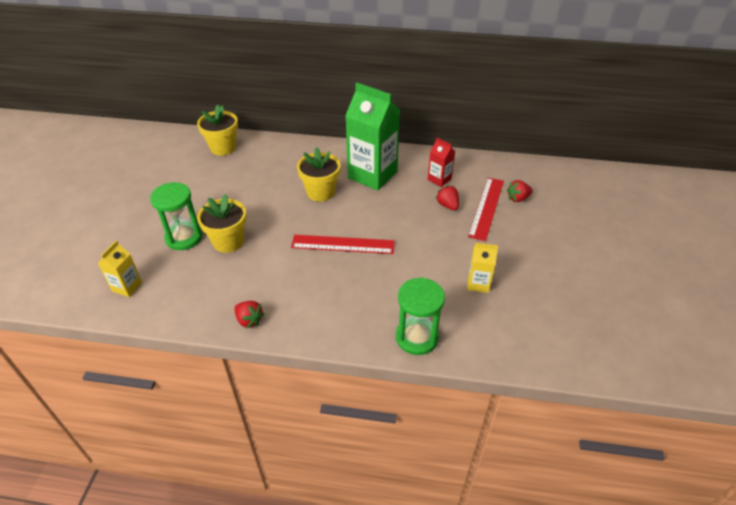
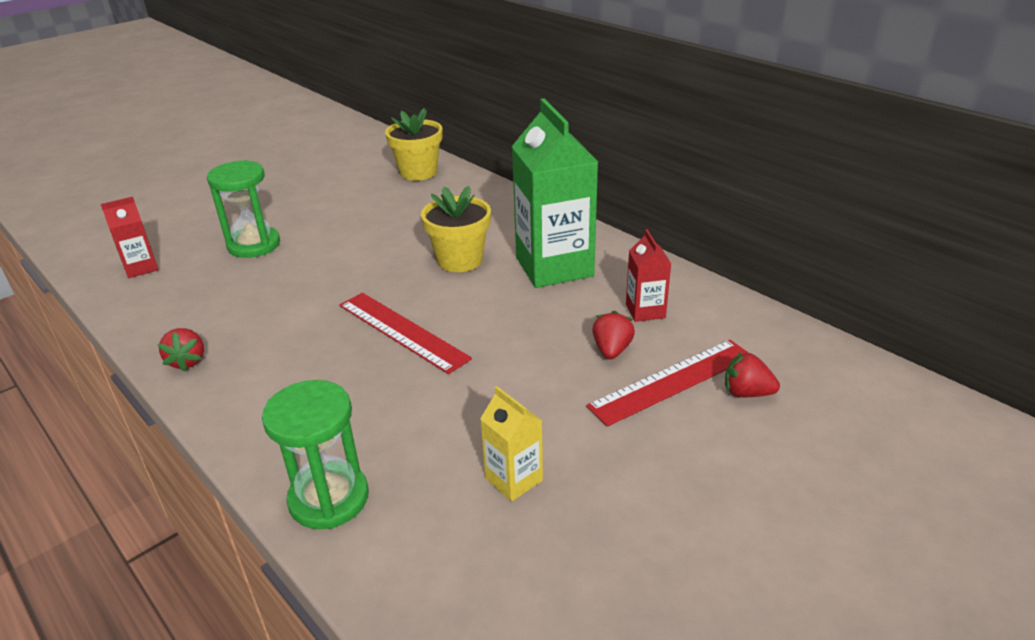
camera: 40 degrees right, 10 degrees down
(127, 287) = (141, 268): yellow carton -> red carton
(228, 241) = (287, 268): yellow flower pot -> none

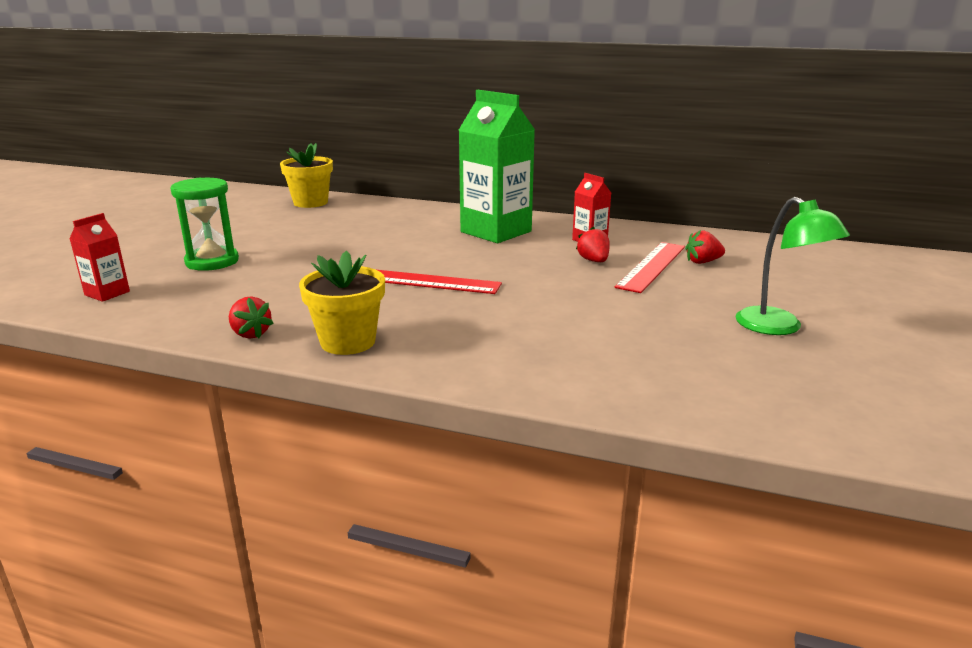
camera: 30 degrees left, 10 degrees down
(329, 498) = (496, 371): green hourglass -> none
(460, 260) = (417, 240): yellow flower pot -> yellow flower pot (348, 342)
(514, 479) = (616, 329): yellow carton -> none
(713, 553) = (778, 327): none -> green lamp

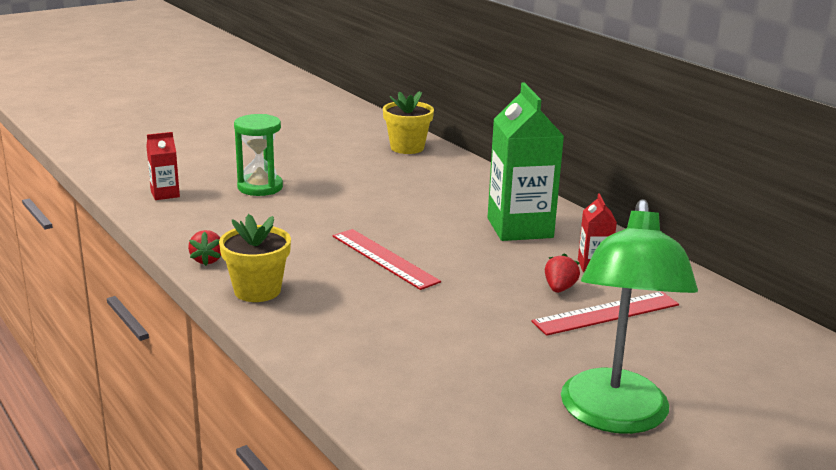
camera: 35 degrees right, 0 degrees up
(702, 262) = (667, 327): red strawberry -> none
(778, 327) = (615, 417): green lamp -> green lamp, size x1.62

